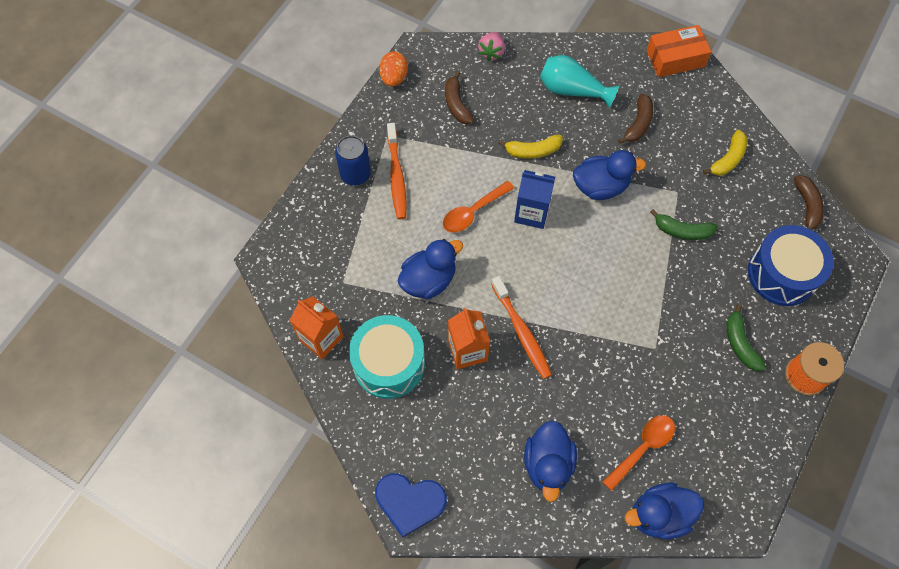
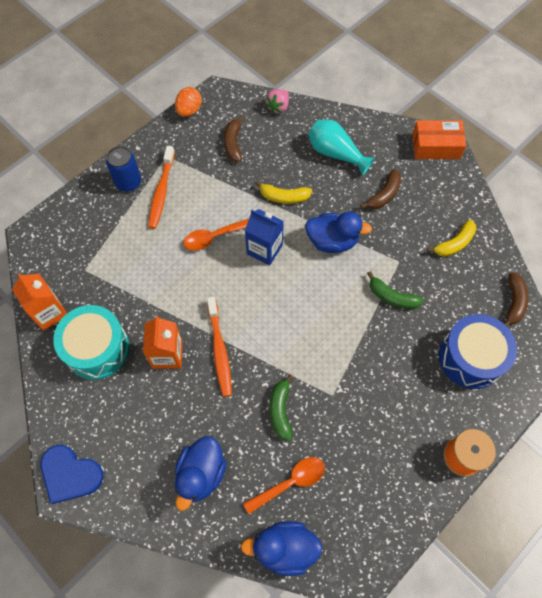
camera: 15 degrees right, 0 degrees up
(429, 280) = (156, 286): blue duck -> none
(740, 343) = (411, 411): green banana -> green banana (280, 410)

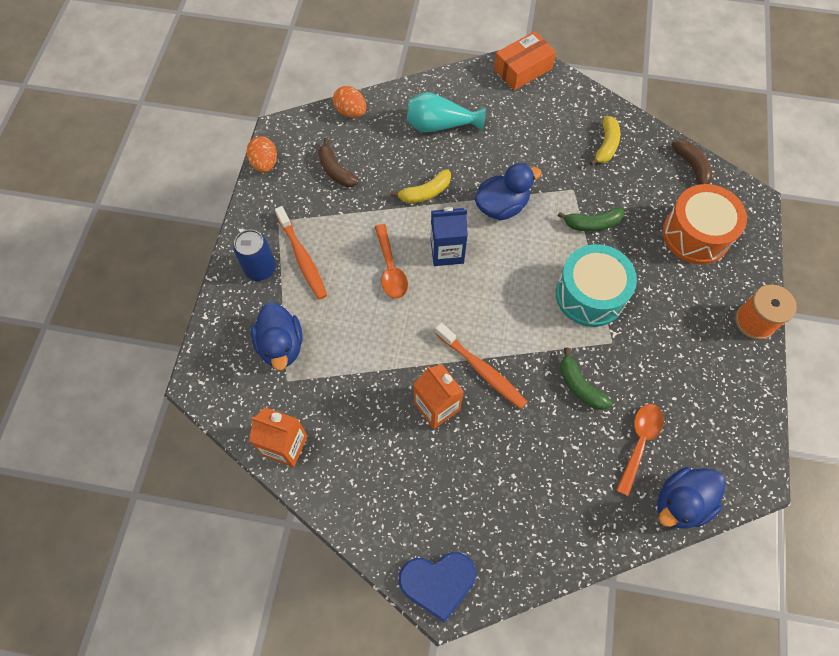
camera: 35 degrees left, 0 degrees up
(97, 348) = (364, 447): turquoise drum -> turquoise drum (590, 295)
(201, 474) = (557, 492): blue duck -> blue duck (281, 346)
(214, 237) = (390, 269): orange spoon -> orange spoon turned 45 degrees counterclockwise
(278, 107) = (351, 112): pink strawberry -> orange egg
(384, 195) = (513, 138): brown banana -> none
(471, 358) = (696, 235): blue drum -> orange drum

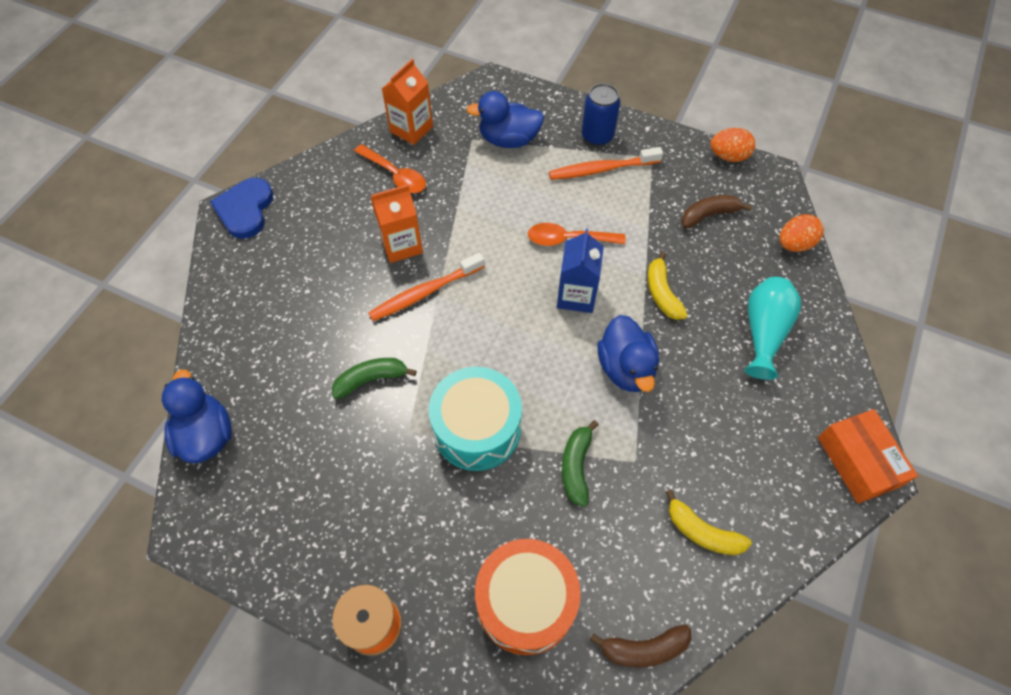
camera: 105 degrees right, 5 degrees down
(639, 442) = (285, 417): orange spoon -> orange spoon (395, 175)

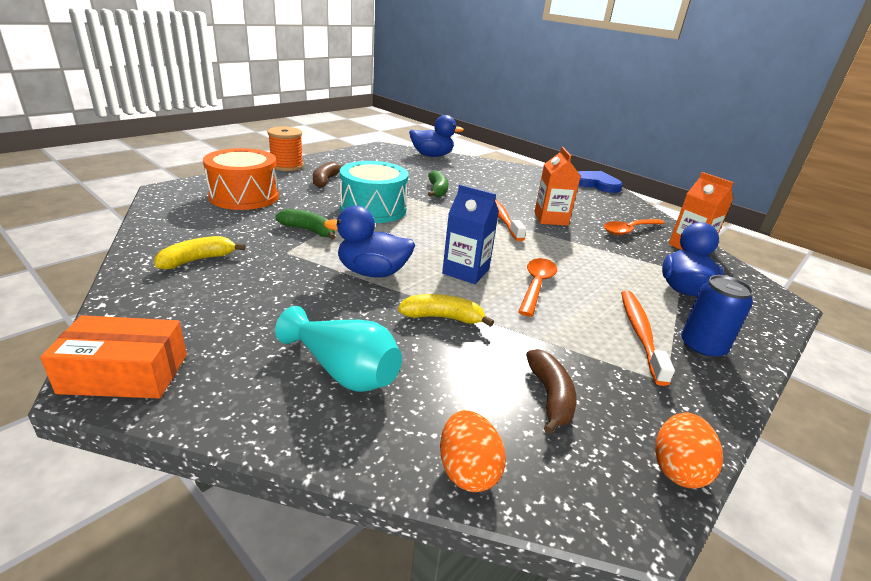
camera: 105 degrees right, 30 degrees down
(643, 649) = (163, 218): brown banana -> brown banana (325, 180)

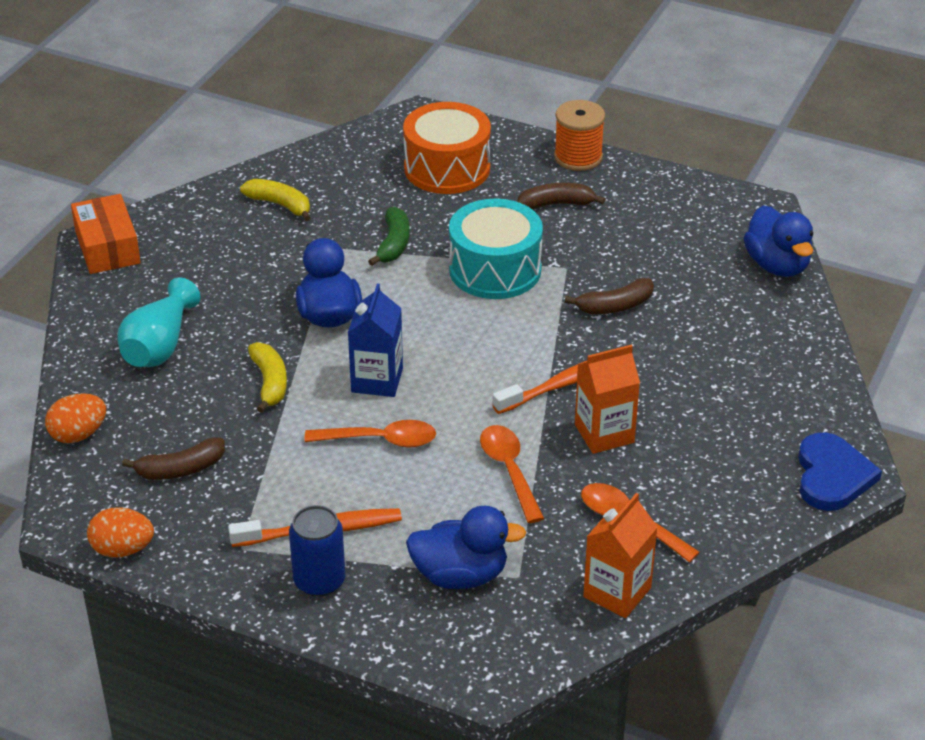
camera: 75 degrees right, 10 degrees up
(437, 190) = (614, 306): green banana -> brown banana
(579, 250) = (509, 470): none -> orange spoon

